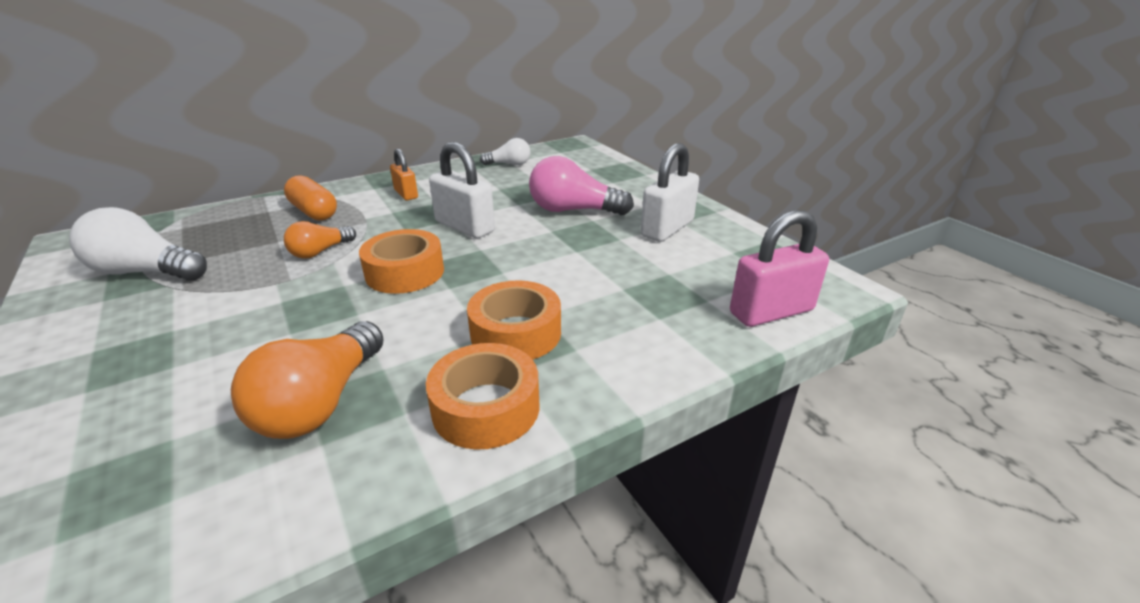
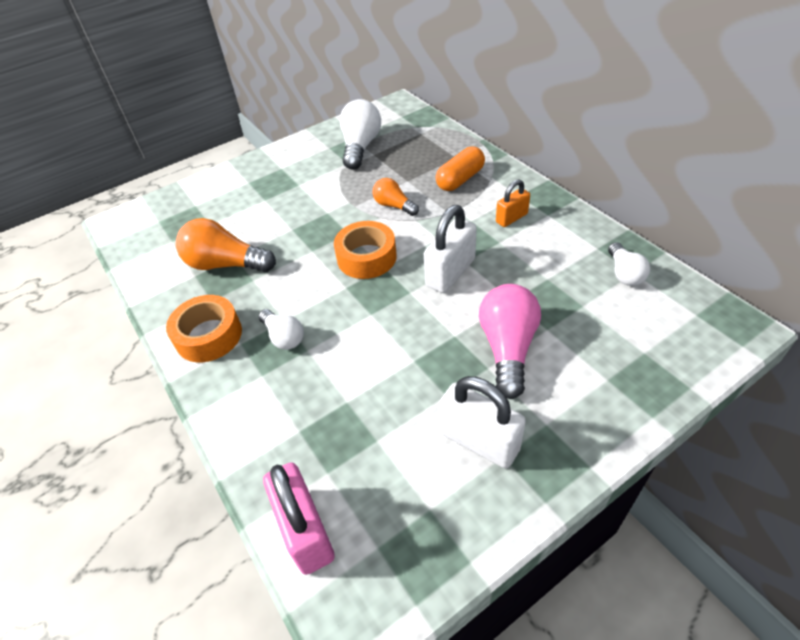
camera: 90 degrees right, 15 degrees up
(516, 333) = (284, 337): orange tape -> white light bulb

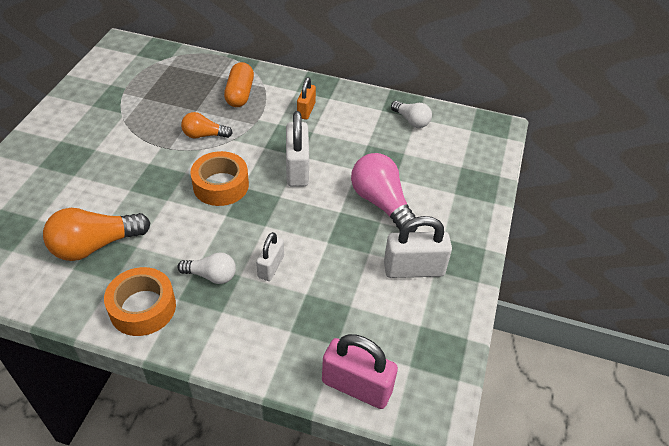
camera: 45 degrees left, 0 degrees up
(339, 356) = (271, 267): none -> white padlock
(360, 147) = (123, 95): white light bulb -> none

